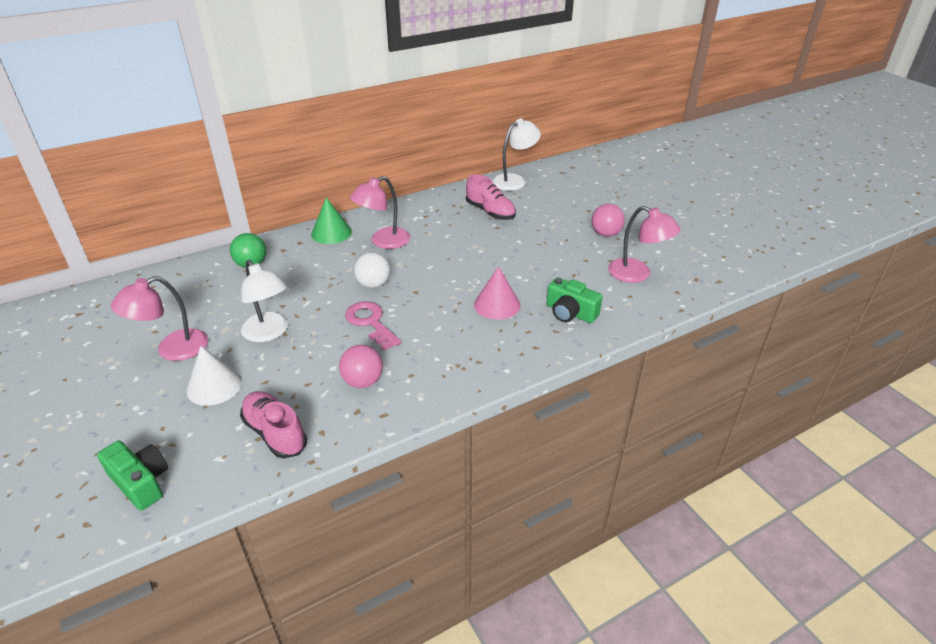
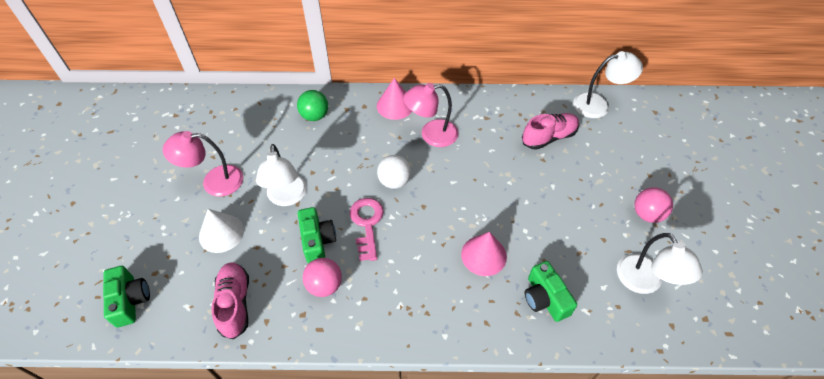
camera: 30 degrees right, 15 degrees up
(328, 352) = (317, 240): none -> green camera
(331, 233) = (395, 105): green cone -> pink cone
(490, 212) = (549, 137): pink shoe -> pink shoe turned 105 degrees counterclockwise
(637, 274) = (644, 282): pink lamp -> white lamp

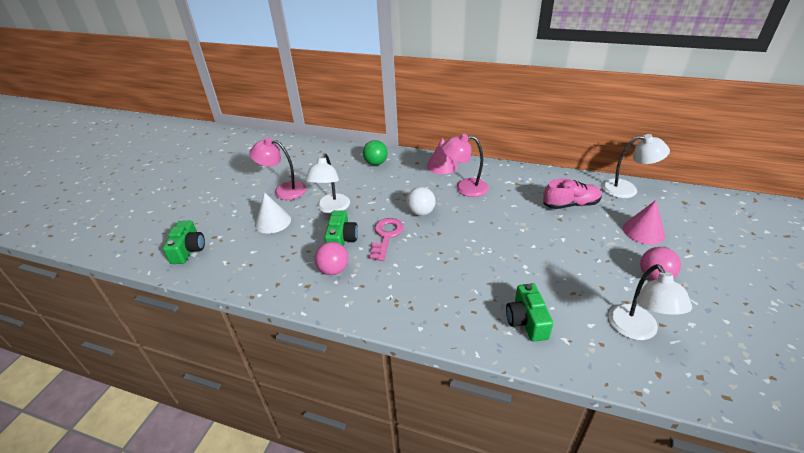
camera: 20 degrees right, 15 degrees down
(235, 303) = (260, 267): pink shoe -> none
(483, 255) = (479, 276): pink cone -> pink cone (643, 231)

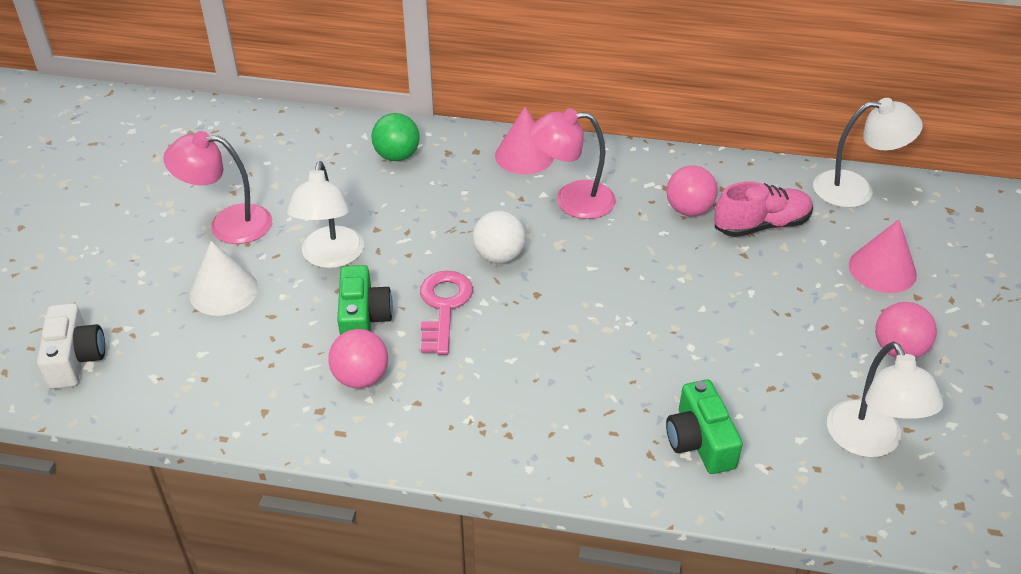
camera: 10 degrees left, 5 degrees up
(188, 250) = (75, 358): green camera -> white camera
(529, 195) = (689, 210): none -> pink ball

